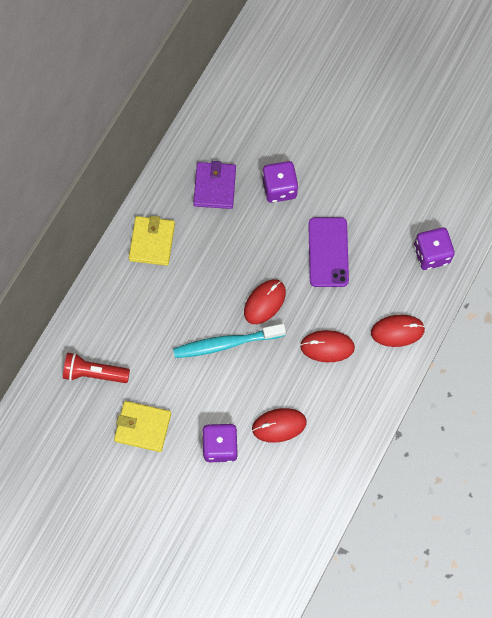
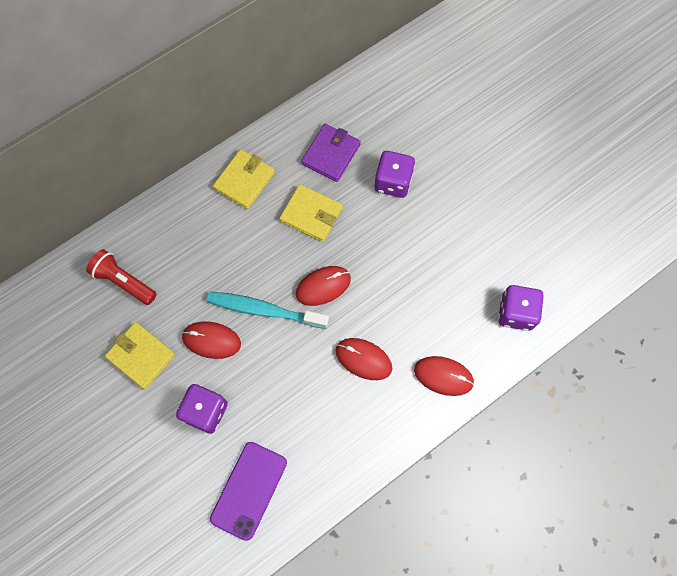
camera: 25 degrees right, 0 degrees up
(224, 246) = (311, 214): none -> yellow wallet
(279, 425) = (275, 418): red mouse -> red mouse (211, 340)
(328, 252) = (411, 264): purple phone -> purple phone (249, 490)

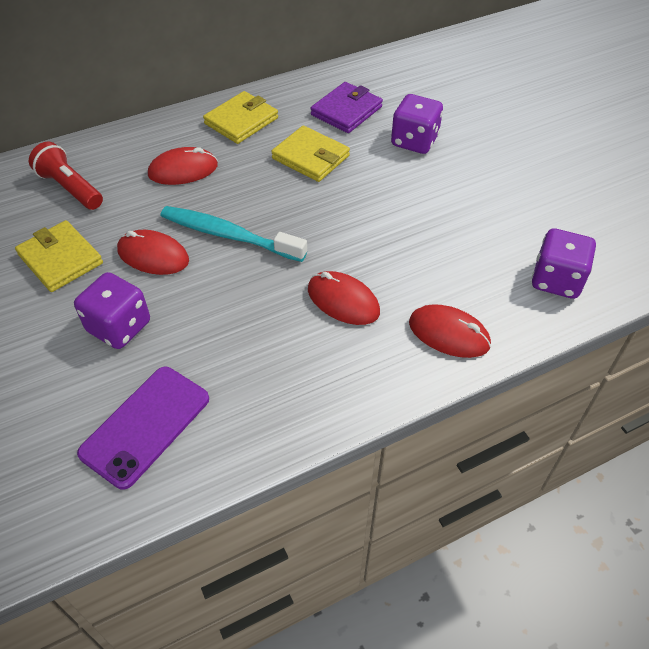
camera: 10 degrees right, 20 degrees down
(323, 286) = (308, 222): red mouse -> red mouse (183, 170)

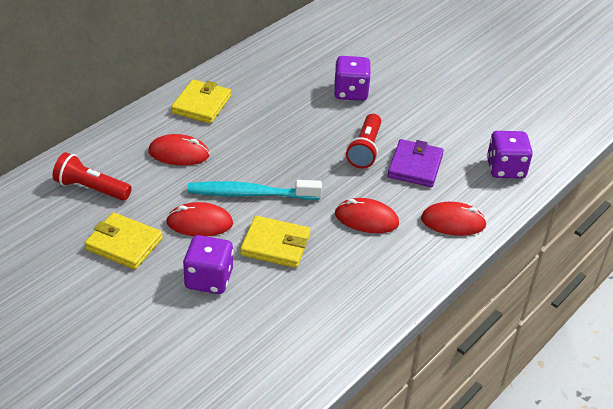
camera: 25 degrees left, 10 degrees down
(146, 426) = (276, 338): purple phone -> none
(183, 170) = (179, 153): red mouse -> red mouse turned 45 degrees clockwise
(310, 157) = (277, 121): yellow wallet -> yellow wallet (275, 245)
(346, 111) = (283, 79): purple wallet -> purple wallet (415, 166)
(392, 213) = (365, 150): none -> red flashlight

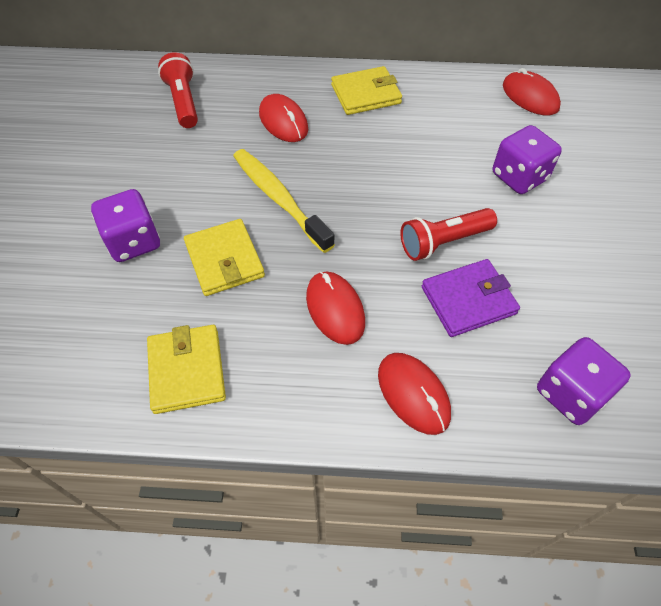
camera: 55 degrees right, 15 degrees up
(124, 244) = (133, 161): yellow wallet -> yellow wallet (187, 370)
(199, 223) = (204, 190): red mouse -> red mouse (530, 97)
(250, 194) = (279, 198): turquoise toothbrush -> yellow toothbrush

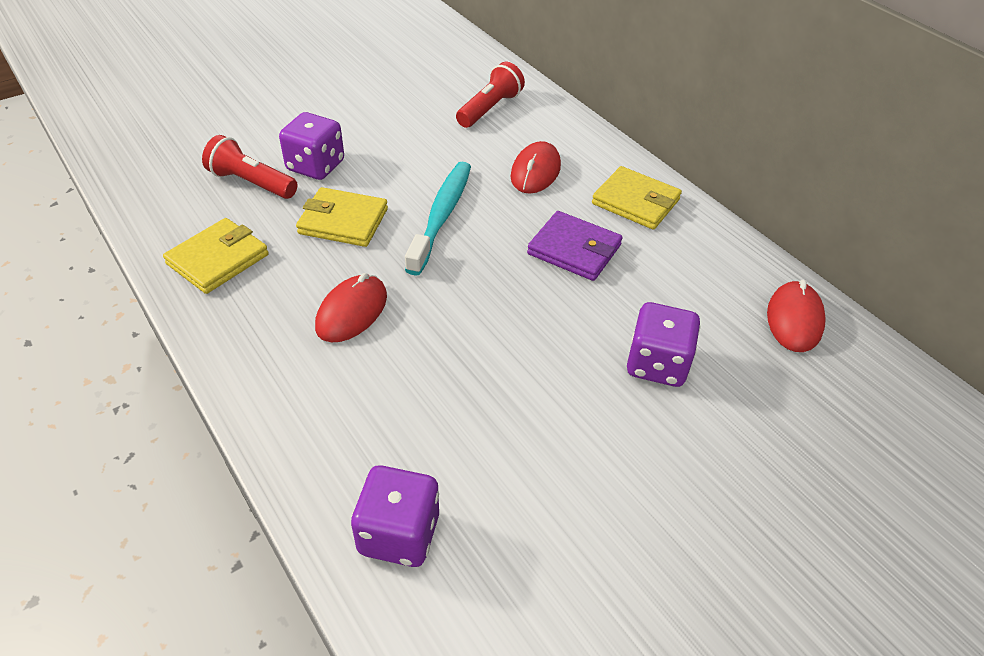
camera: 50 degrees right, 10 degrees down
(224, 260) = (343, 221): yellow wallet -> yellow wallet turned 75 degrees clockwise
(279, 198) = (442, 216): yellow toothbrush -> turquoise toothbrush
(413, 394) = (302, 408): red mouse -> none
(443, 242) = (502, 346): red flashlight -> red flashlight (251, 183)
(468, 300) = (446, 398): purple wallet -> purple wallet (574, 250)

